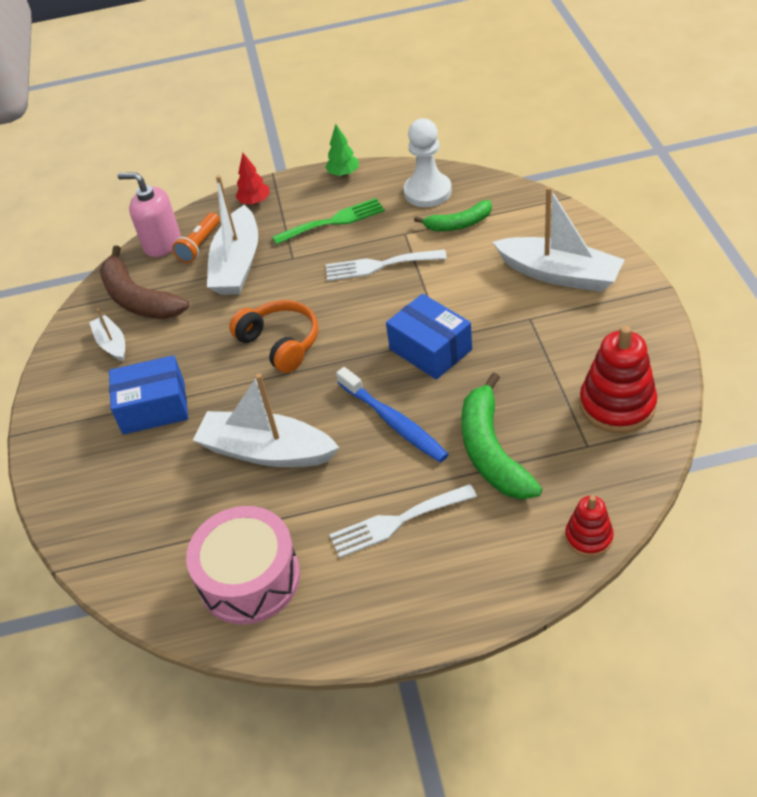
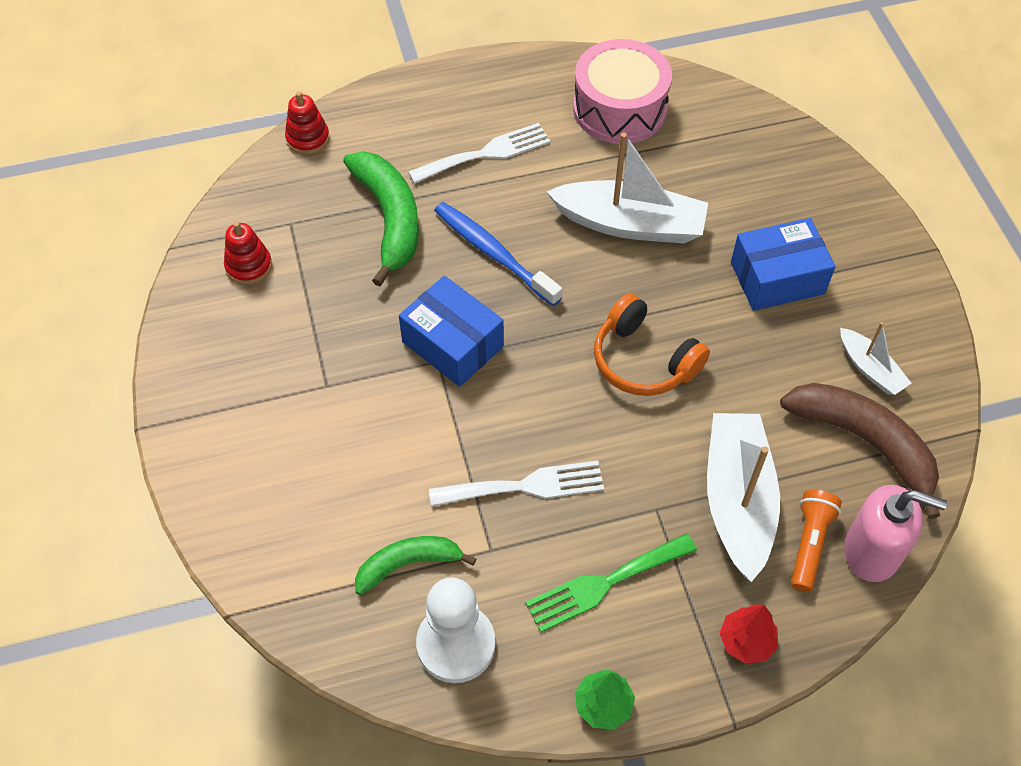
camera: 170 degrees right, 10 degrees up
(559, 274) = (276, 455): white boat -> none
(617, 405) = (249, 266): red stacking toy -> red stacking toy, size x0.57

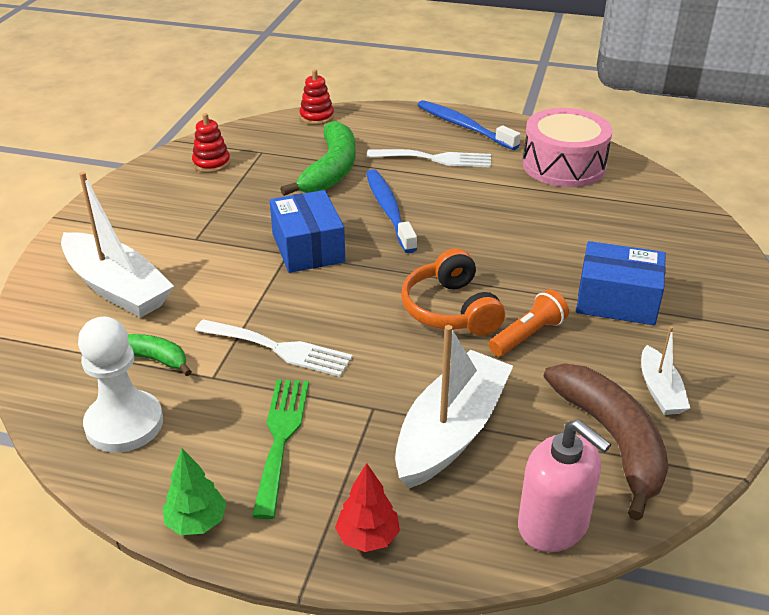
camera: 30 degrees right, 20 degrees down
(480, 88) = (464, 126): none -> blue toothbrush
(604, 584) = (281, 438): green fork -> green fork turned 90 degrees clockwise
(630, 224) = (513, 228): white boat -> white boat (117, 288)
(809, 544) = (493, 491): orange flashlight -> orange flashlight (528, 335)

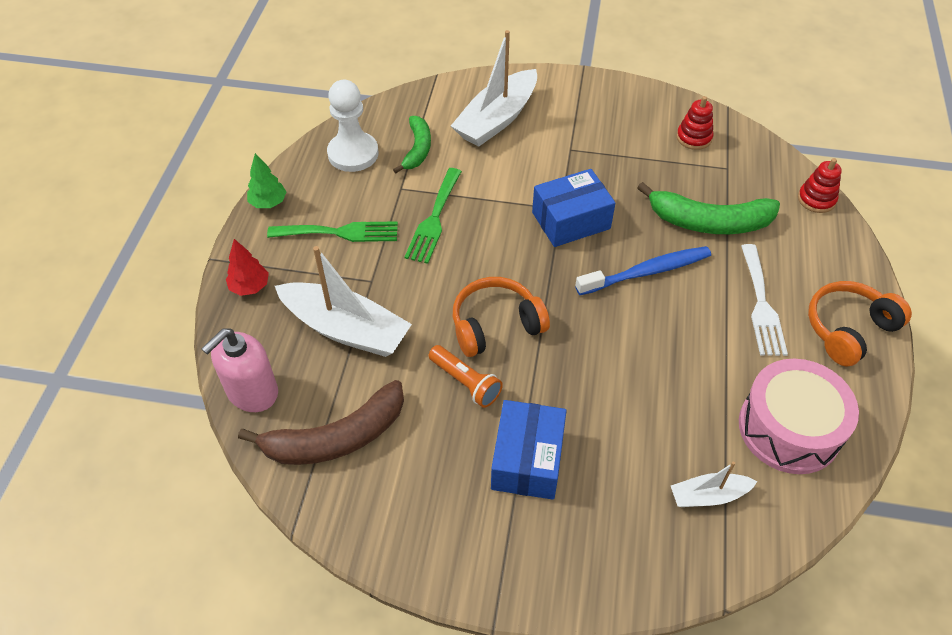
camera: 85 degrees right, 15 degrees up
(279, 349) = (434, 219): white fork -> green fork
(464, 126) = (848, 329): blue toothbrush -> orange headphones
(660, 390) = (397, 482): white boat -> white boat (708, 495)

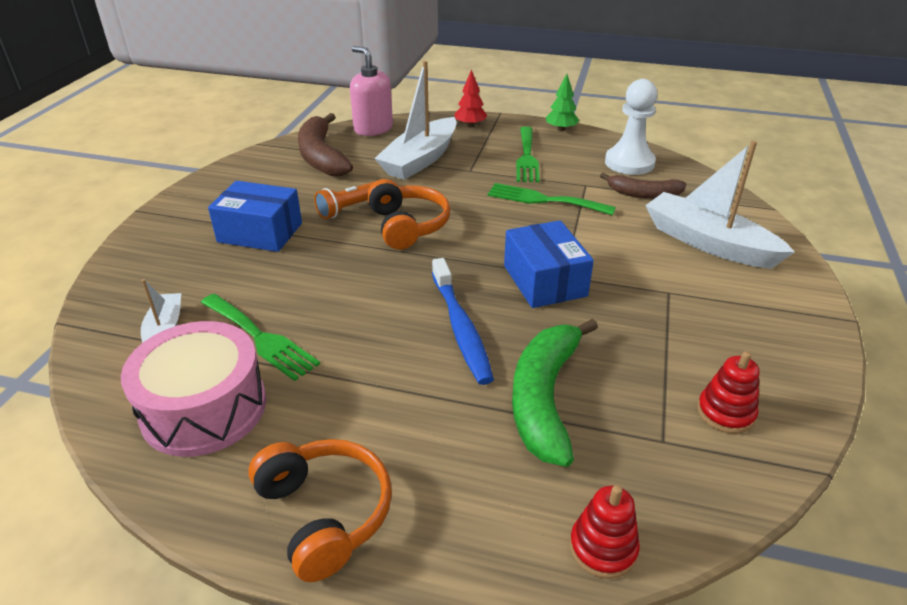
camera: 95 degrees right, 15 degrees down
(417, 149) = (643, 194): green banana -> brown banana
(697, 411) = (260, 338): none -> green fork
(761, 305) = (391, 423): white fork -> none

